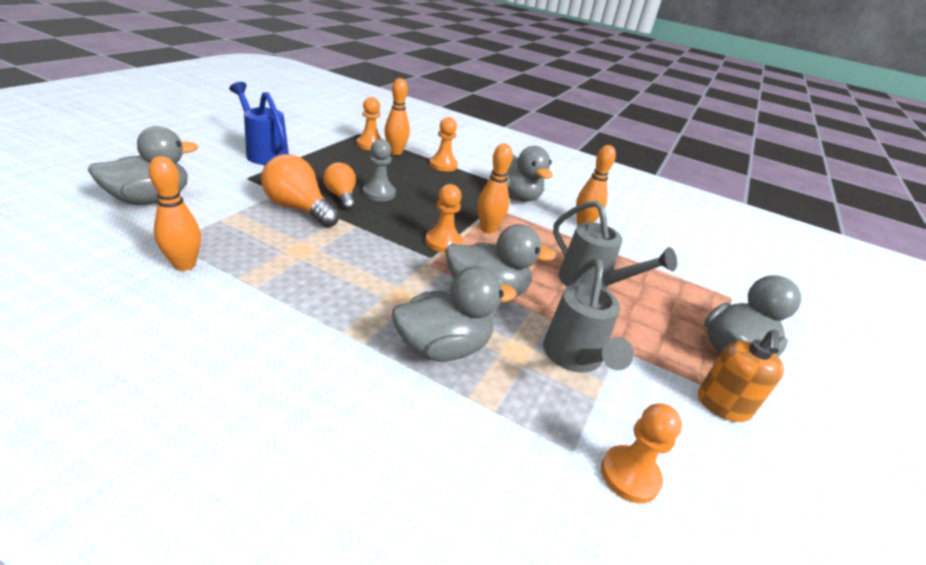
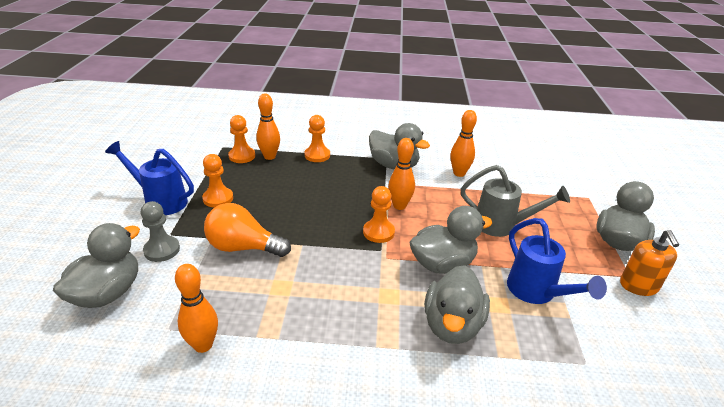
camera: 20 degrees left, 0 degrees up
(341, 196) = (266, 220): orange light bulb -> none
(379, 193) = (292, 205): grey pawn -> grey pawn (162, 250)
(443, 347) = (452, 325): grey duck -> grey duck turned 150 degrees clockwise
(574, 359) = (536, 293): grey watering can -> blue watering can
(630, 475) = (626, 363): orange pawn -> orange pawn (218, 198)

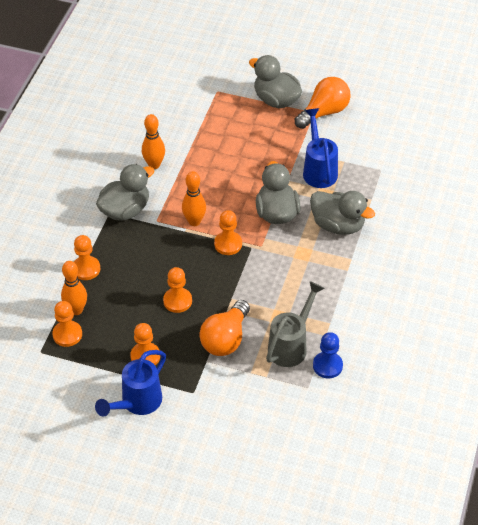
camera: 75 degrees left, 15 degrees up
(107, 293) = (261, 429): grey duck -> none
(162, 250) = (215, 397): grey pawn -> none
(203, 345) = (327, 366): orange bowling pin -> blue pawn
(290, 209) = (177, 301): none -> orange pawn
(502, 225) = (240, 161): grey watering can -> grey watering can (291, 345)
(536, 293) = (318, 169): blue watering can -> blue watering can turned 90 degrees counterclockwise
(638, 286) = (324, 112): orange soap dispenser -> orange light bulb

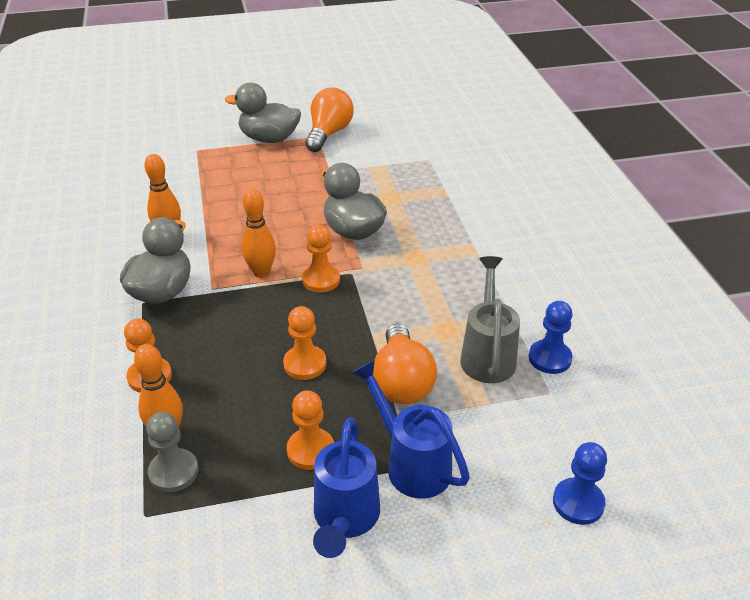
camera: 30 degrees left, 10 degrees down
(67, 334) = (173, 472): orange pawn -> grey pawn
(266, 455) = (578, 502): none -> blue pawn
(318, 169) = (365, 179): blue watering can -> blue watering can (411, 463)
(338, 225) = (430, 218): grey duck -> none

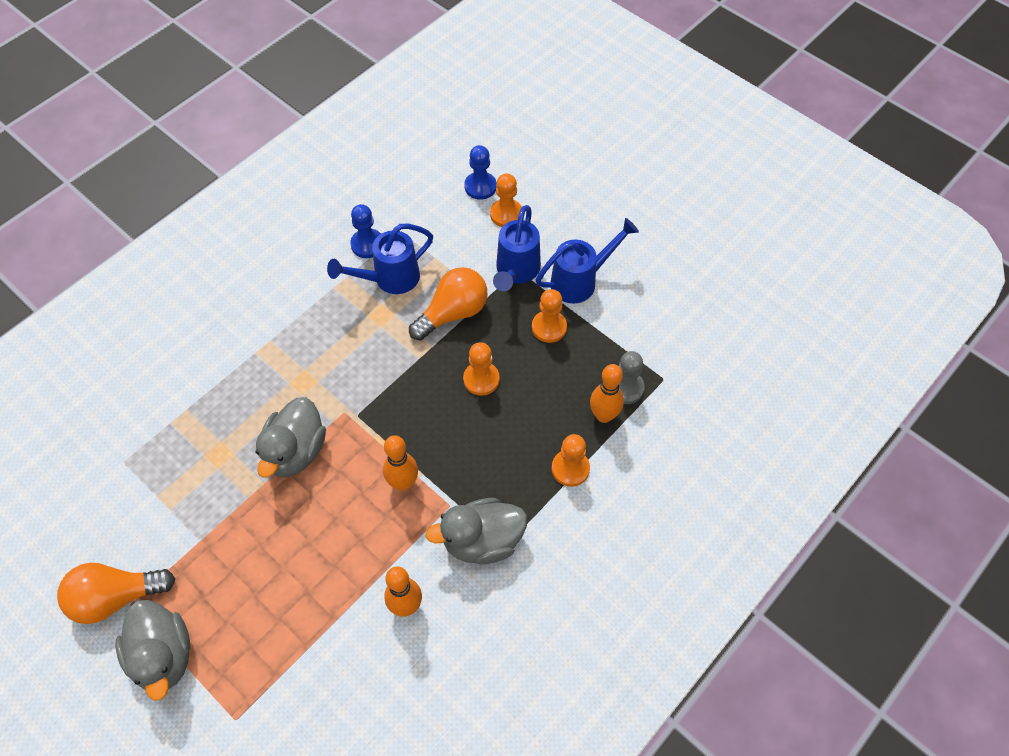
camera: 125 degrees left, 20 degrees up
(321, 280) = (381, 431): orange pawn -> orange pawn (506, 214)
(487, 354) = (389, 279): grey watering can -> blue watering can

